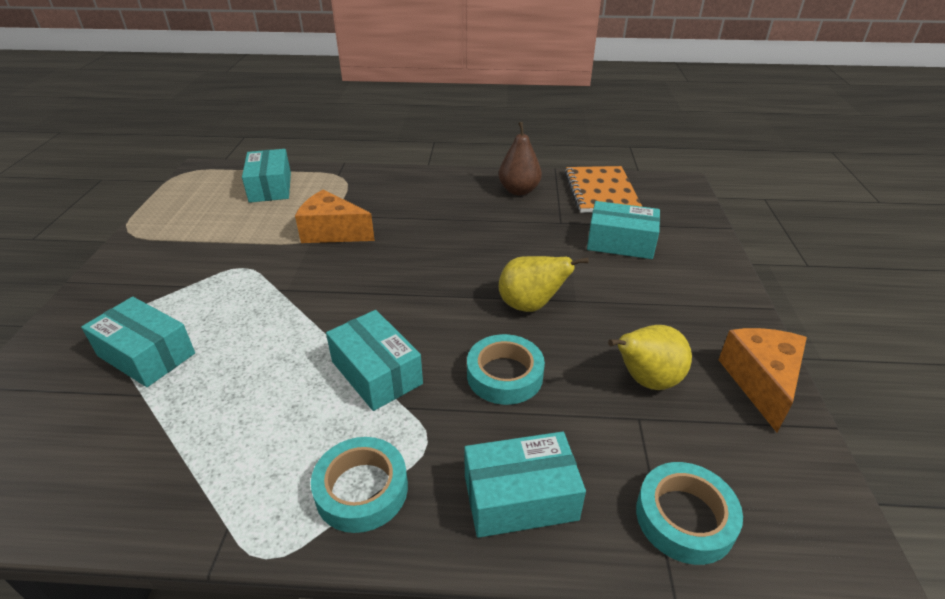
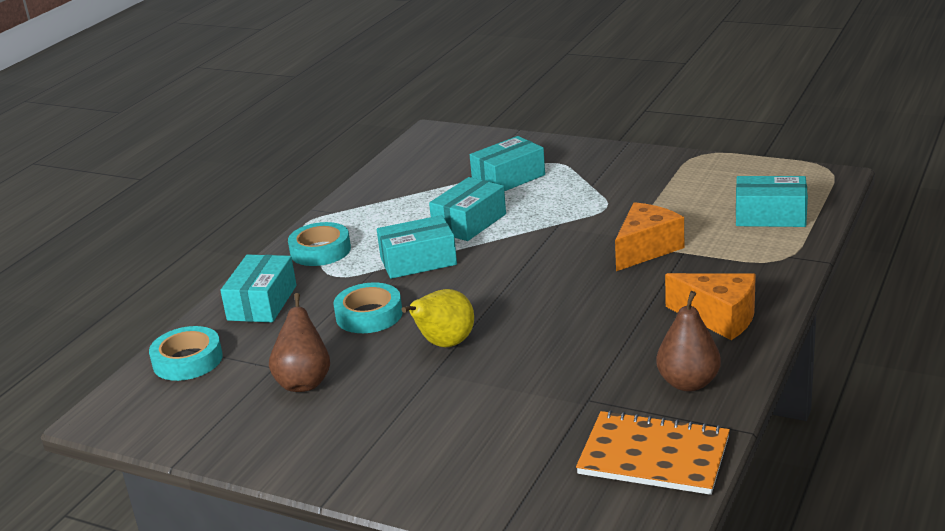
camera: 115 degrees right, 10 degrees down
(620, 242) = (514, 433): turquoise box -> turquoise box (469, 223)
(646, 380) = (304, 382): yellow pear -> brown pear
(760, 382) = (246, 445): orange cheese -> orange cheese (719, 318)

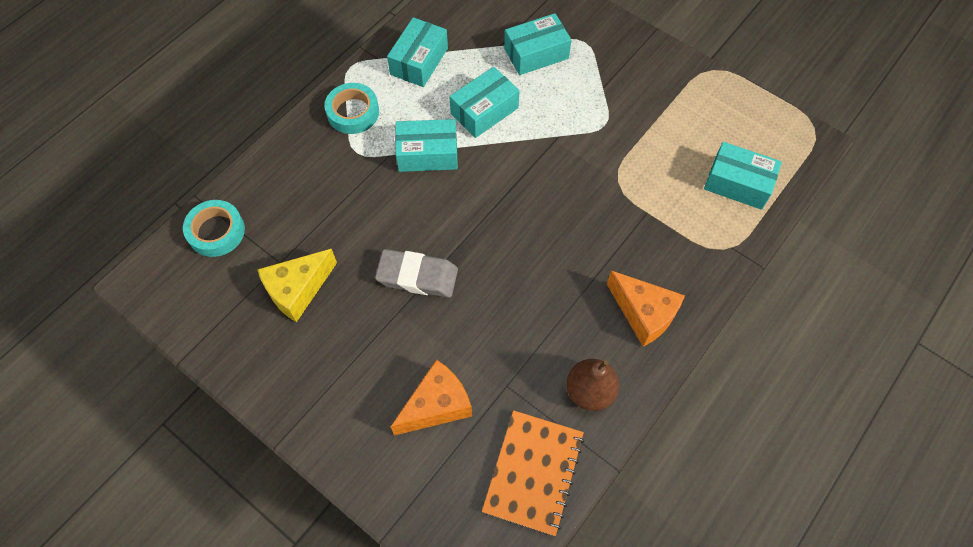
camera: 10 degrees right, 35 degrees up
(262, 303) = (290, 172): turquoise box -> turquoise box (419, 61)
(304, 382) = (298, 290): brown pear -> yellow cheese
(369, 315) = (369, 217): turquoise tape -> none
(444, 344) = (417, 276): yellow pear -> grey eraser
(646, 249) = (617, 198): orange cheese -> orange cheese (436, 405)
(653, 456) = (533, 472): orange notebook -> orange notebook turned 75 degrees clockwise

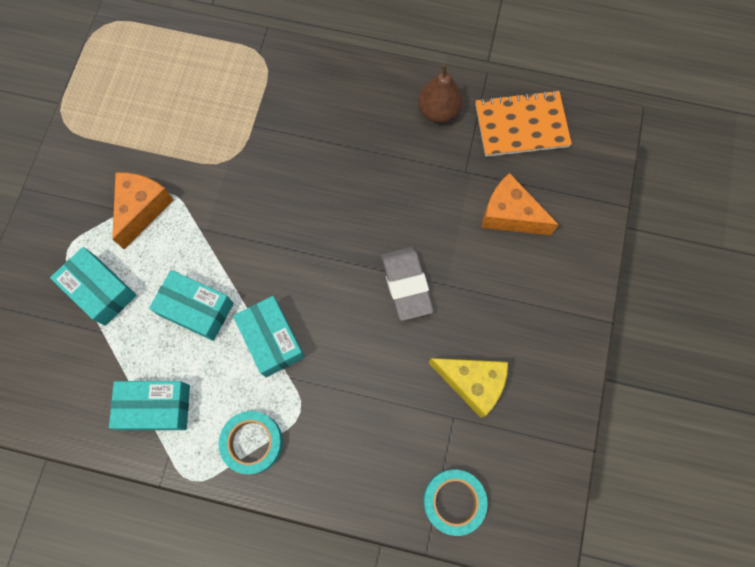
camera: 115 degrees left, 10 degrees up
(644, 314) = (352, 96): orange cheese -> orange cheese (142, 209)
(738, 183) = (191, 66): turquoise box -> none

